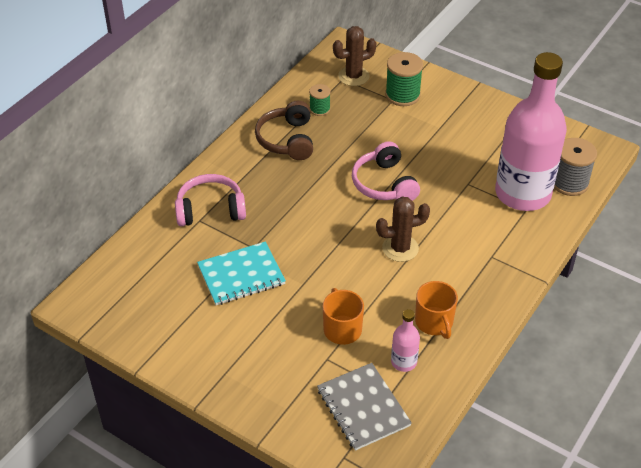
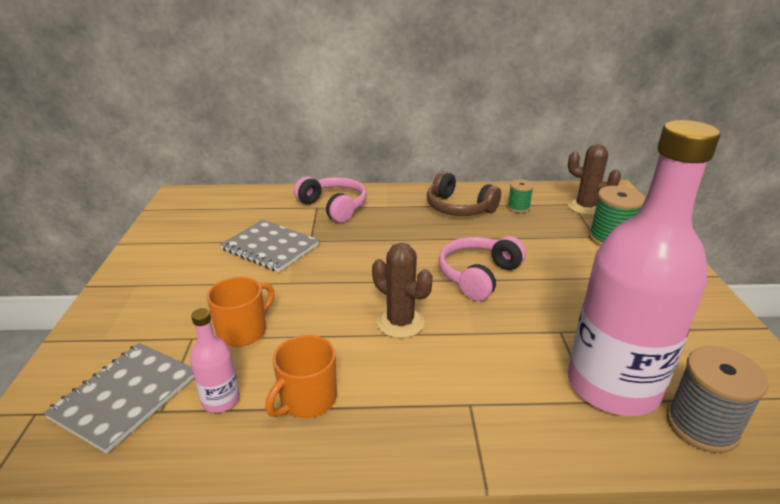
camera: 55 degrees right, 15 degrees down
(241, 275) = (270, 247): turquoise notebook -> grey notebook
(287, 140) = (459, 208): brown headphones -> brown headphones turned 105 degrees counterclockwise

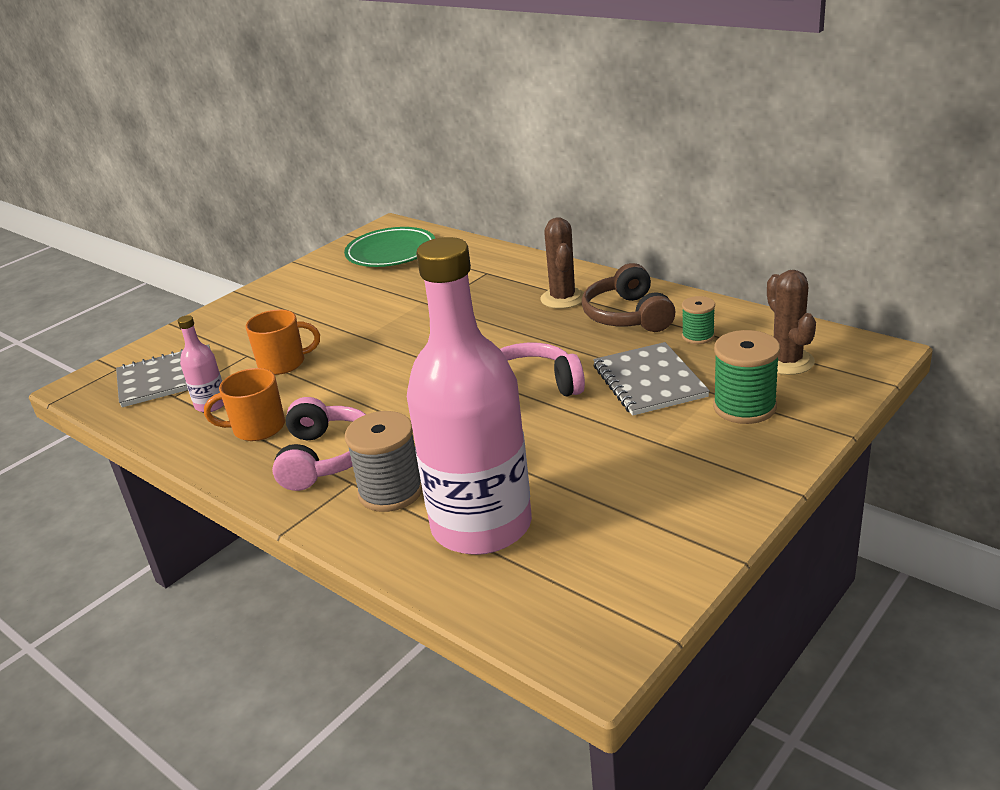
camera: 45 degrees right, 0 degrees up
(211, 213) = (391, 253): none -> green plate
(270, 247) = (392, 301): grey notebook -> grey notebook (649, 381)
(334, 207) = (502, 277): pink headphones -> pink headphones (325, 457)
(400, 323) = (397, 403): brown cactus -> brown cactus (563, 298)
(702, 426) = (499, 588): grey spool -> grey spool (390, 491)

